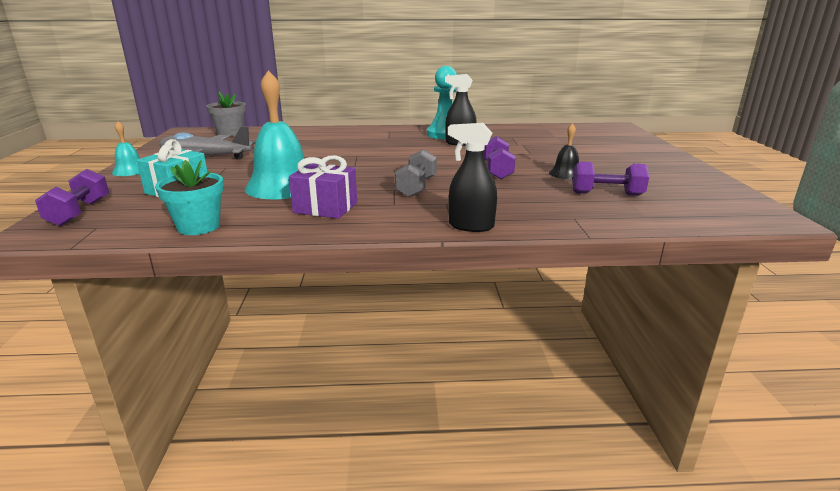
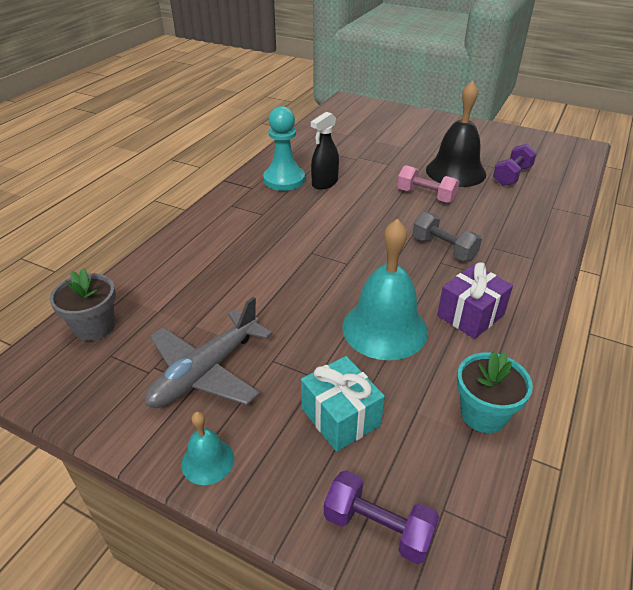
camera: 60 degrees left, 15 degrees up
(470, 226) = (550, 254): black spray bottle -> none
(497, 171) = (426, 196): purple dumbbell -> pink dumbbell
(565, 174) = (455, 172): black bell -> black bell, size x2.04

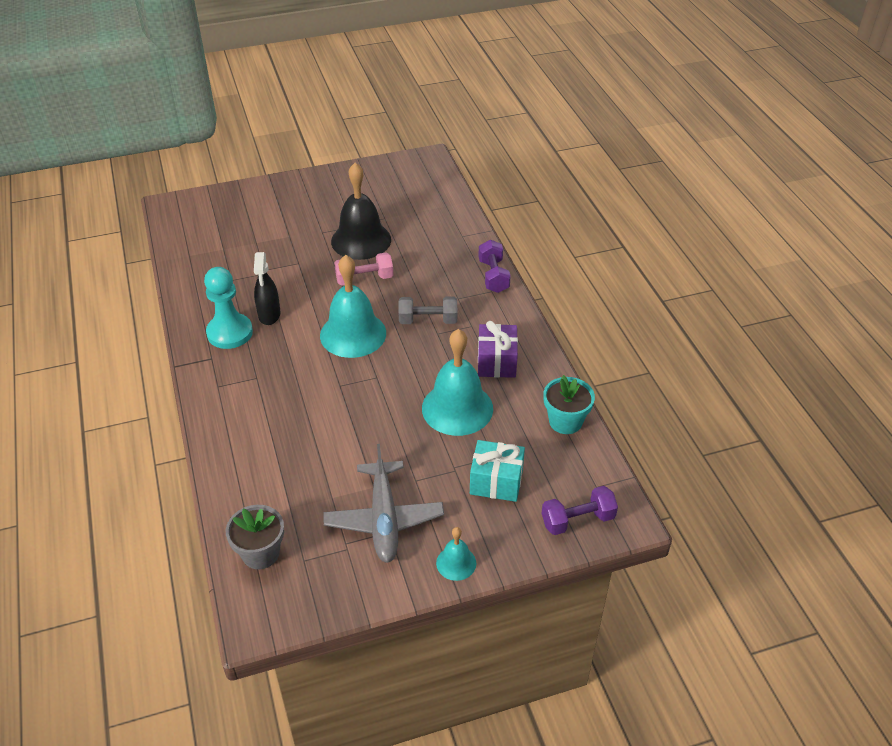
camera: 45 degrees left, 5 degrees up
(368, 225) = (353, 334): none -> turquoise bell
(512, 176) = (406, 220): purple dumbbell -> purple dumbbell (493, 276)

